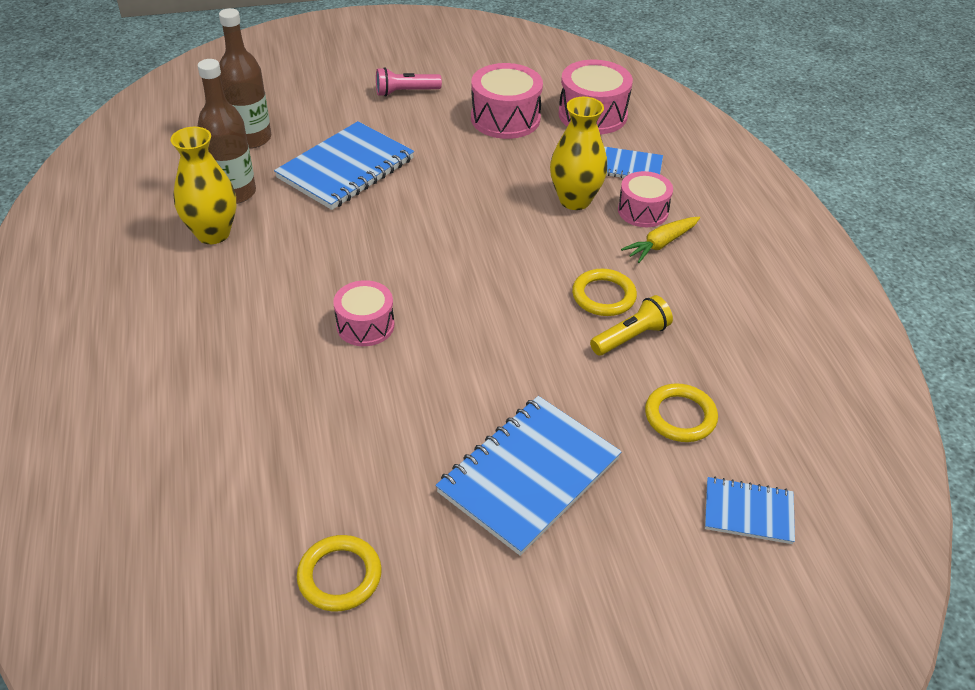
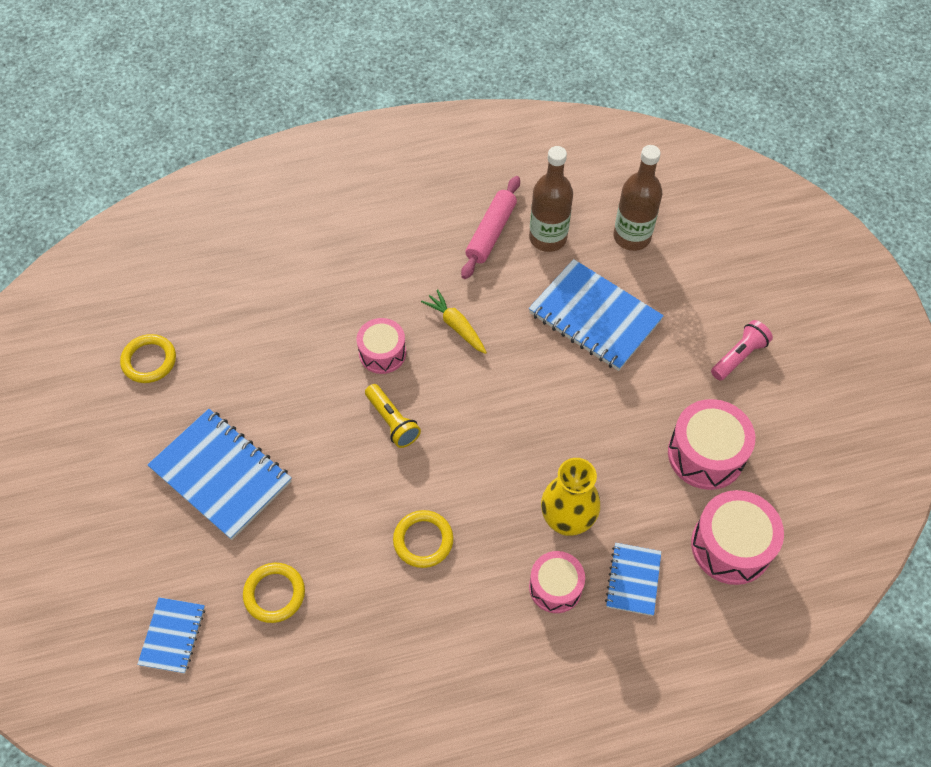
camera: 90 degrees right, 15 degrees up
(213, 233) = (491, 233): yellow vase -> pink rolling pin
(405, 92) = (739, 356): pink flashlight -> pink flashlight turned 60 degrees clockwise
(631, 337) = (369, 561): yellow flashlight -> yellow flashlight (392, 422)
(661, 244) = (502, 600): yellow carrot -> yellow carrot (456, 326)

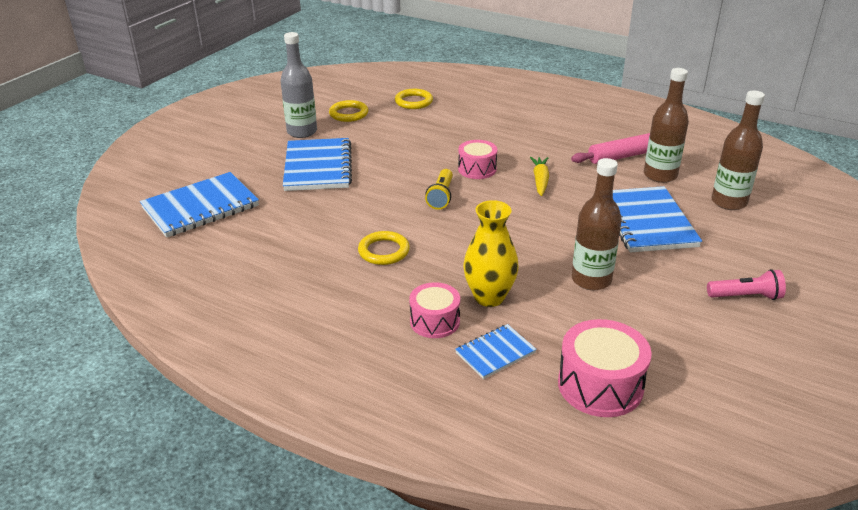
camera: 45 degrees right, 25 degrees down
(133, 432) = (302, 132): none -> grey bottle
(173, 636) = (200, 207): blue notebook -> blue notebook, size x1.87
(274, 594) = (271, 223): yellow ring -> yellow ring (413, 102)
(620, 430) = (591, 280): none -> brown bottle
(706, 454) = (646, 328): pink drum -> none

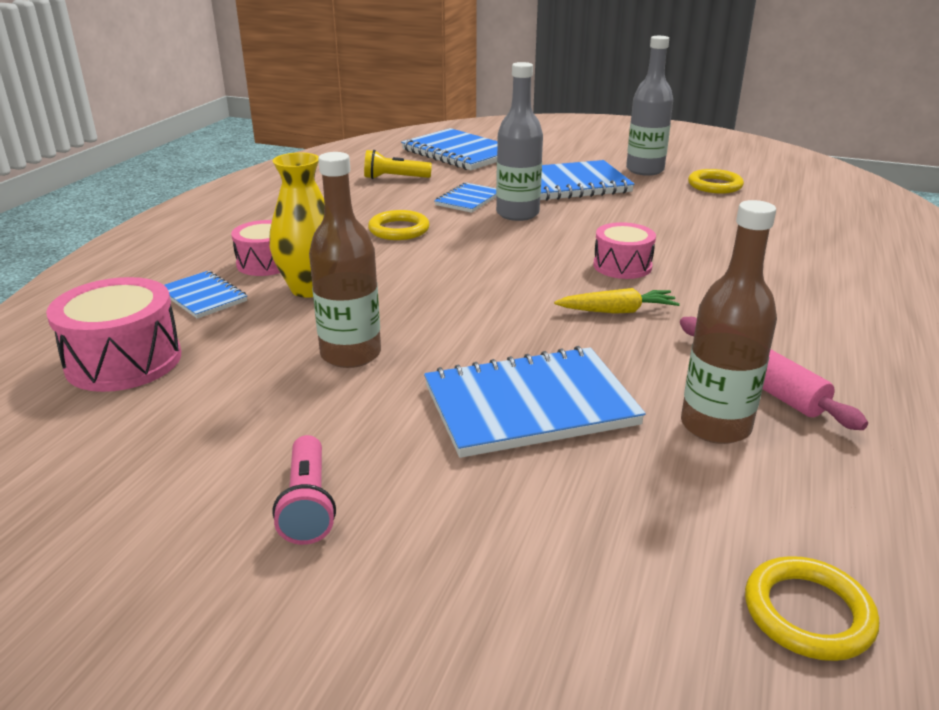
camera: 80 degrees right, 5 degrees down
(330, 213) = (468, 200): none -> blue notebook
(371, 195) = (517, 214): none -> grey bottle
(413, 102) = (793, 215): yellow ring -> yellow ring (808, 613)
(441, 196) = (533, 249): yellow flashlight -> yellow flashlight (394, 178)
(729, 202) = (654, 513): brown bottle -> none

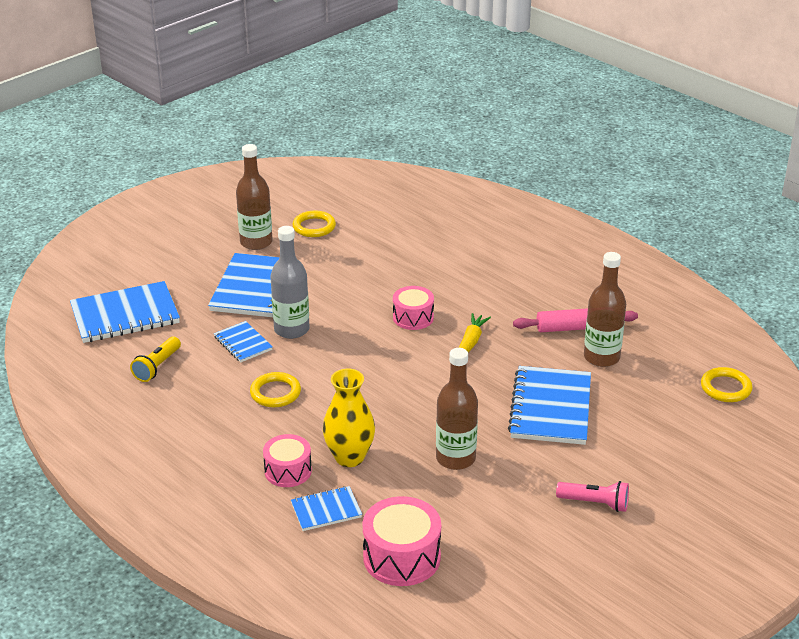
camera: 65 degrees left, 5 degrees up
(645, 170) = (256, 242): grey bottle -> brown bottle

